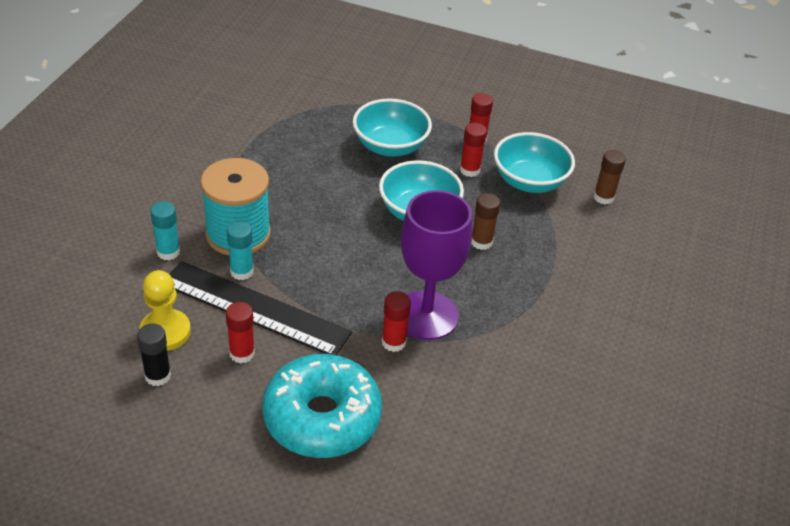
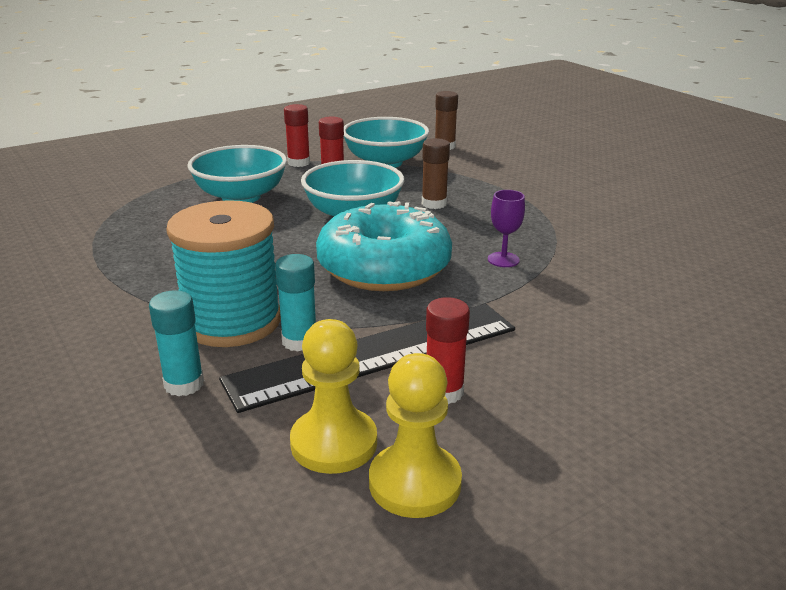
camera: 50 degrees left, 15 degrees down
(158, 376) = (415, 483): black glue stick -> yellow pawn
(322, 417) = (606, 372): turquoise donut -> turquoise donut (384, 267)
(393, 342) = (525, 289): red glue stick -> none
(426, 315) = (503, 260): purple goblet -> purple goblet, size x0.40

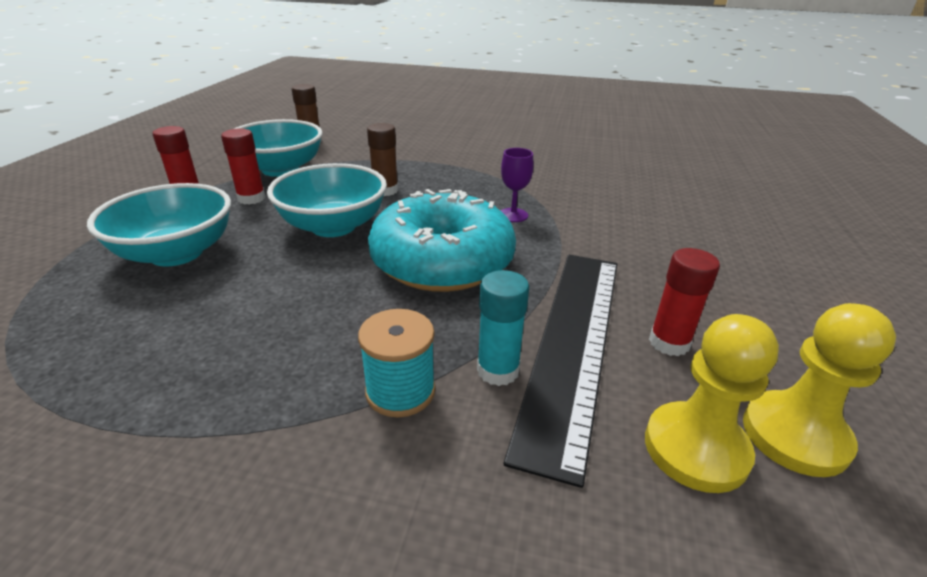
camera: 45 degrees left, 5 degrees up
(184, 384) = (478, 500): turquoise glue stick -> none
(232, 321) = (400, 391): turquoise spool -> turquoise spool, size x0.54

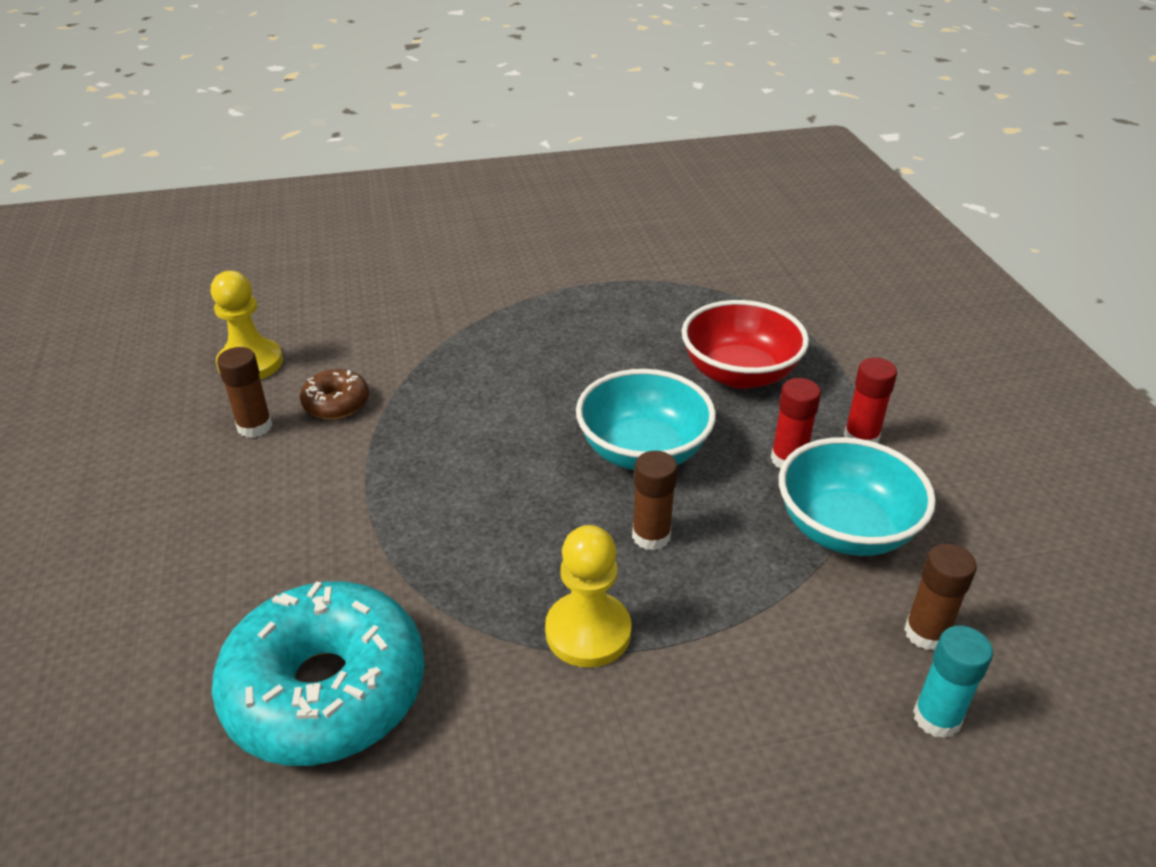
camera: 155 degrees right, 5 degrees up
(176, 253) = (739, 374): turquoise bowl -> red bowl
(400, 391) = (448, 339): turquoise spool -> none
(442, 261) = (489, 444): turquoise donut -> turquoise donut (326, 690)
(498, 370) = (389, 368): turquoise glue stick -> turquoise glue stick (937, 718)
(513, 215) = (446, 546): purple goblet -> none
(573, 343) = (336, 403): black ruler -> brown donut
(669, 343) = (254, 426): red glue stick -> brown glue stick
(795, 435) = (180, 388): yellow pawn -> yellow pawn (588, 632)

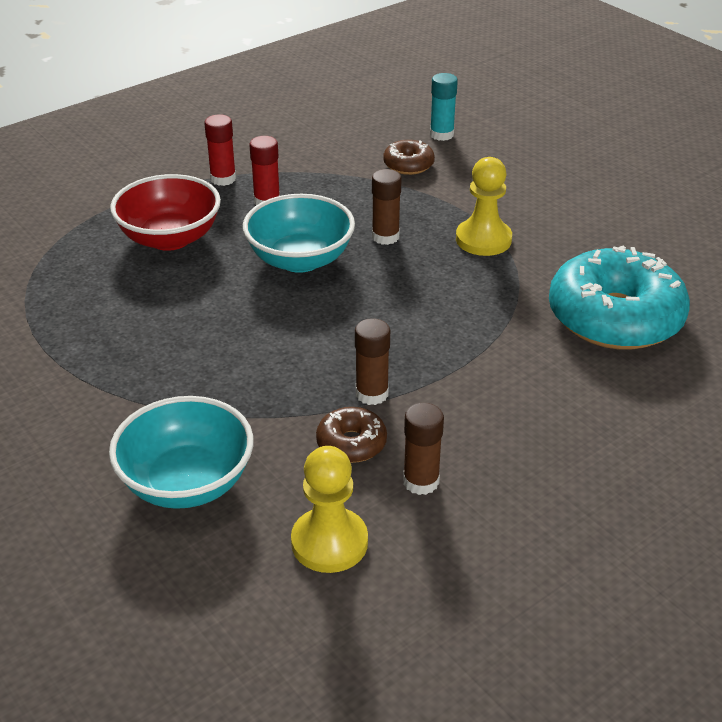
camera: 115 degrees left, 0 degrees up
(838, 630) = (408, 165): none -> brown donut
(845, 529) = (322, 173): turquoise bowl -> turquoise bowl (187, 482)
(926, 633) = (387, 142): brown glue stick -> brown glue stick (372, 394)

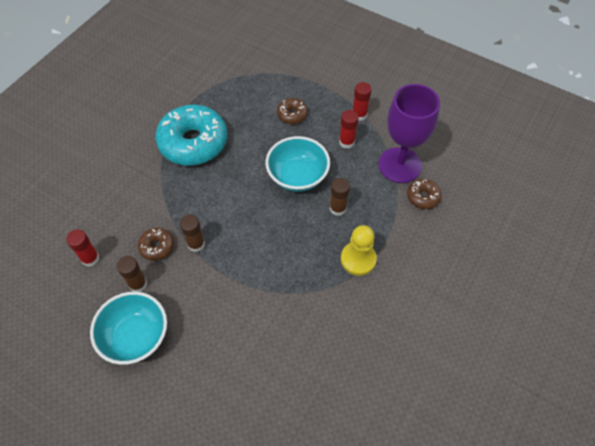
camera: 70 degrees right, 20 degrees up
(170, 238) = (292, 114): red bowl -> brown donut
(187, 482) = (115, 192): turquoise bowl -> turquoise bowl (135, 336)
(329, 542) = (90, 258): yellow pawn -> red glue stick
(342, 169) = (400, 165): none -> purple goblet
(441, 134) = (471, 204): turquoise glue stick -> none
(615, 317) = (306, 350): turquoise donut -> turquoise donut (193, 142)

